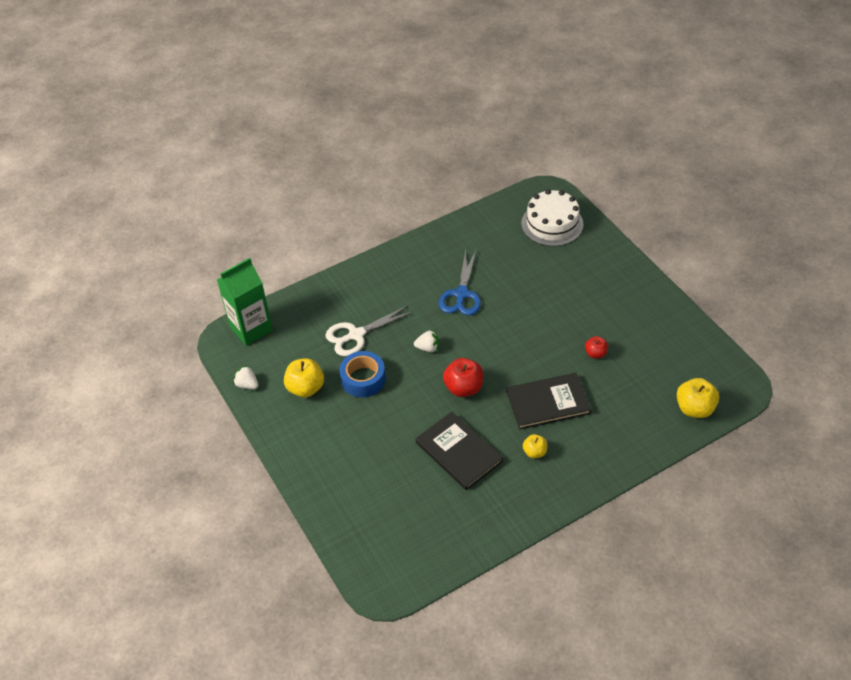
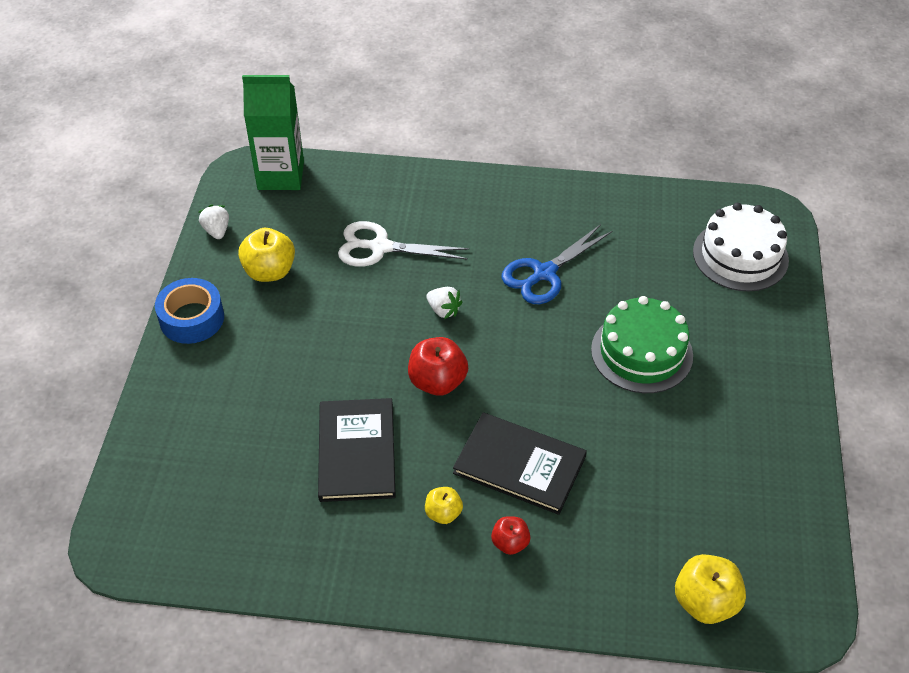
camera: 35 degrees right, 0 degrees up
(363, 379) = (338, 300): blue tape -> blue tape (192, 318)
(552, 306) = (641, 352): none -> green cake
(595, 353) = (640, 445): red apple -> red apple (510, 543)

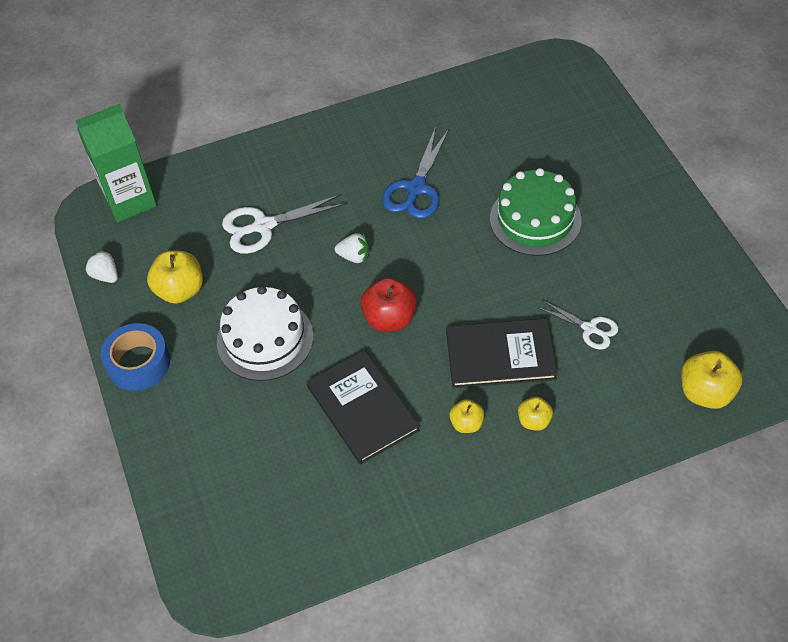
camera: 25 degrees left, 5 degrees up
(510, 543) = (534, 421): red apple -> yellow apple
(626, 481) = (589, 328): none -> white scissors
(740, 255) = (560, 106): white cake -> white cake (265, 339)

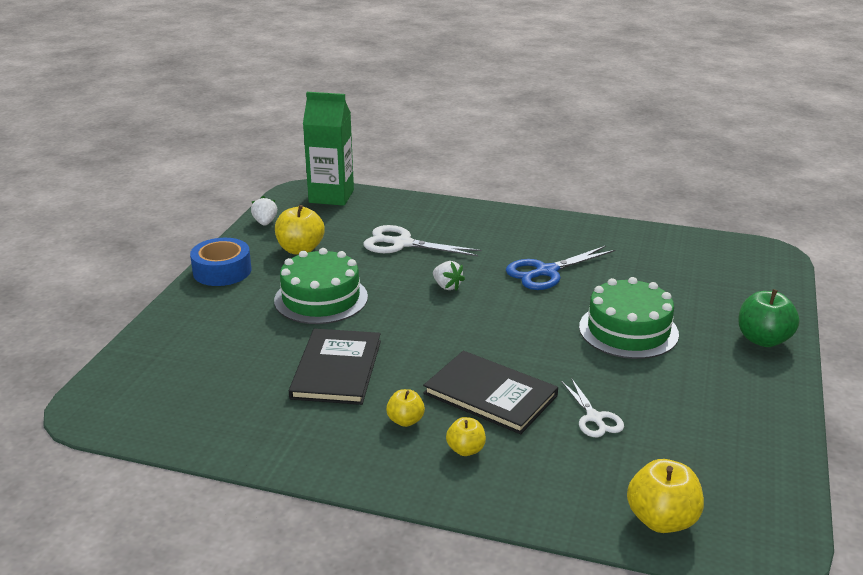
camera: 35 degrees right, 25 degrees down
(265, 339) = (321, 298): white cake -> green cake
(389, 319) = (427, 331): red apple -> none
(632, 169) = (763, 340): none -> green apple

